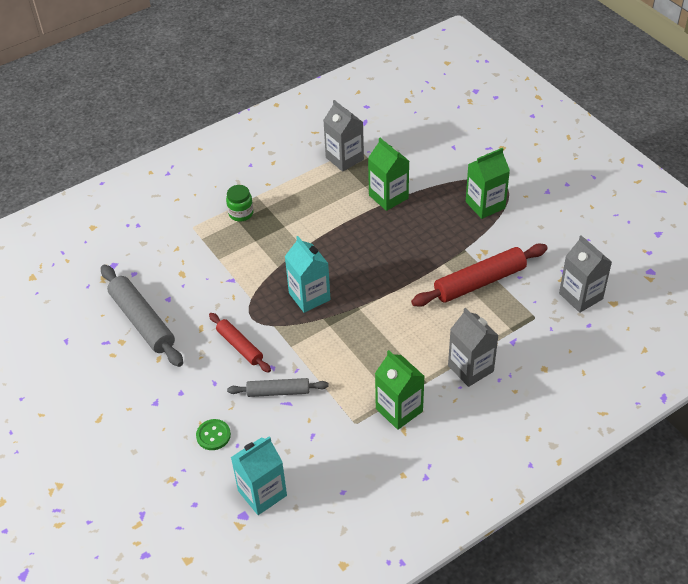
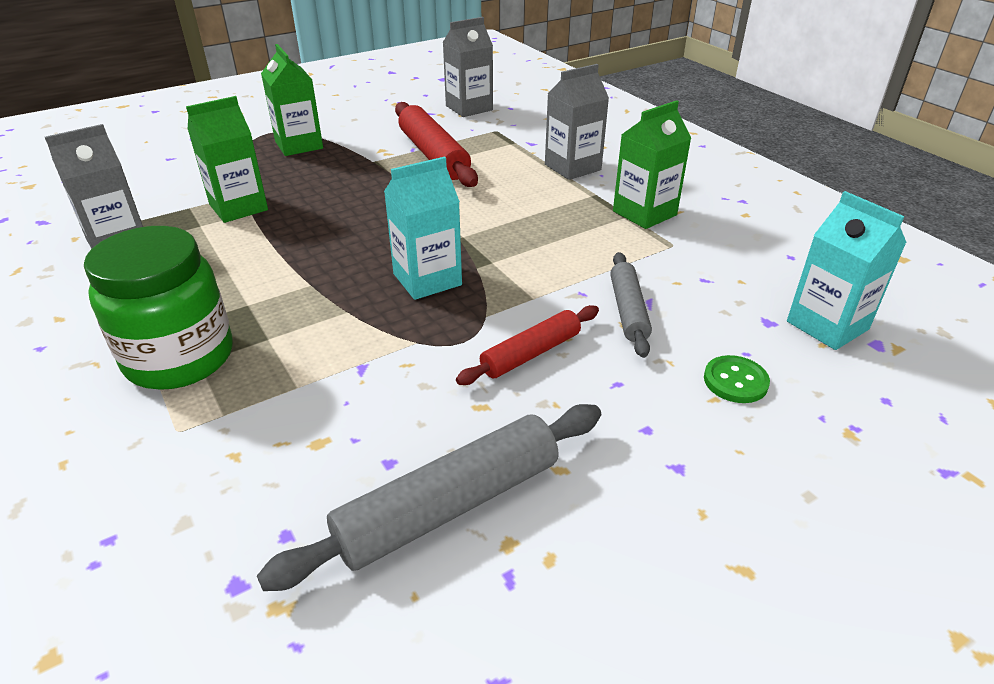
camera: 90 degrees left, 10 degrees down
(241, 213) = (180, 358): green jar -> green jar, size x2.02

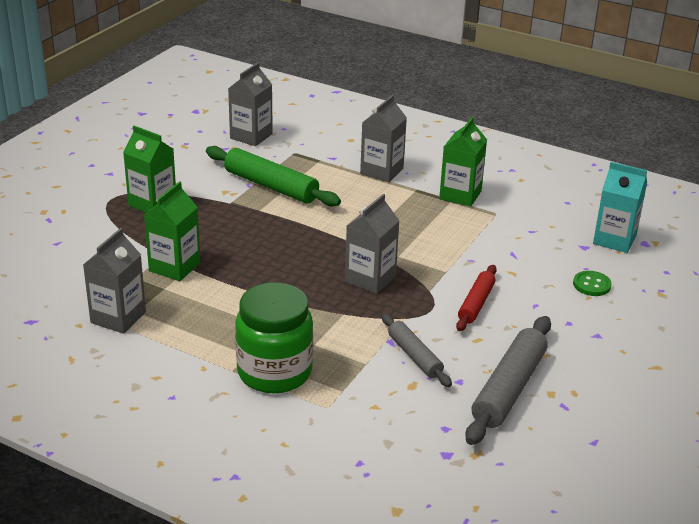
camera: 30 degrees left, 5 degrees down
(427, 279) = (370, 279): turquoise carton -> grey carton
(433, 155) = (271, 186): red rolling pin -> green rolling pin
(628, 310) = (506, 263): grey rolling pin -> grey rolling pin (414, 356)

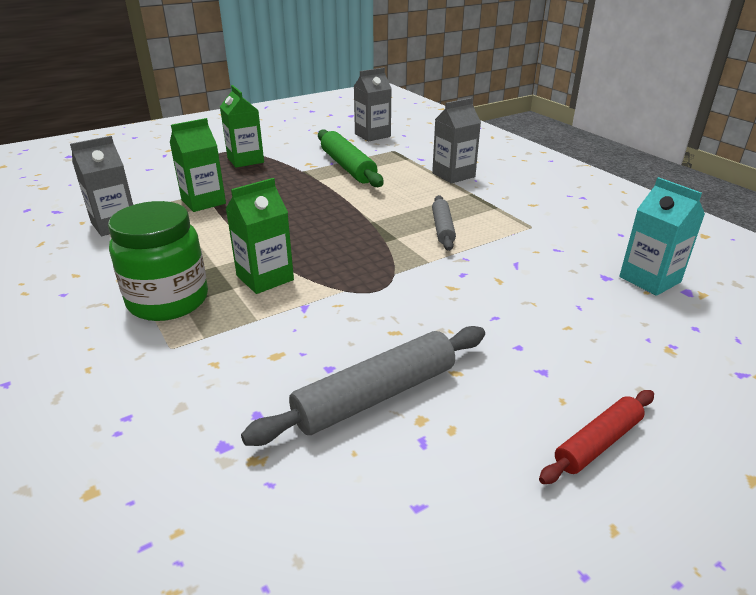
camera: 30 degrees right, 0 degrees up
(370, 279) = (349, 249): grey carton -> none
(414, 356) = (311, 328): grey rolling pin -> grey rolling pin (442, 228)
(460, 195) = (509, 205): green carton -> green carton (265, 278)
(476, 304) = (429, 298): red rolling pin -> red rolling pin (598, 443)
(591, 285) = (583, 316): green button -> none

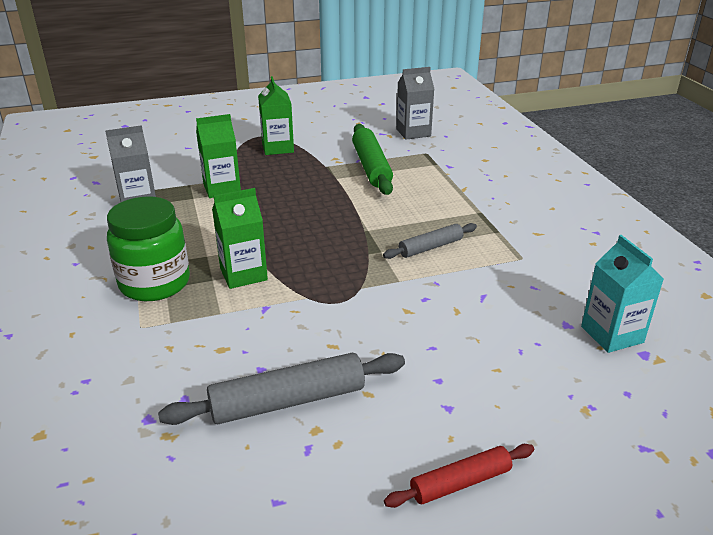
camera: 15 degrees right, 0 degrees up
(442, 228) = (430, 247): grey rolling pin -> grey rolling pin turned 45 degrees clockwise
(453, 175) = (473, 189): grey carton -> none

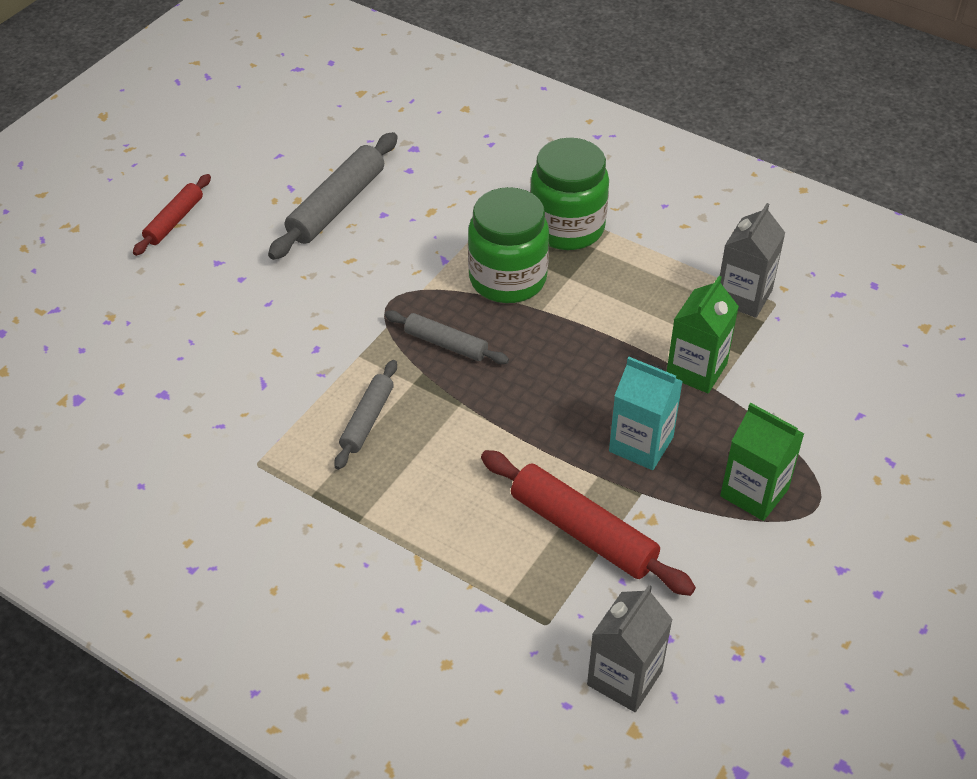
camera: 140 degrees right, 15 degrees up
(243, 274) = (507, 279): green carton -> green jar
(335, 260) = (446, 344): none -> grey rolling pin
(371, 167) = (583, 531): green rolling pin -> red rolling pin
(612, 334) = (115, 406): turquoise carton -> turquoise carton (641, 444)

